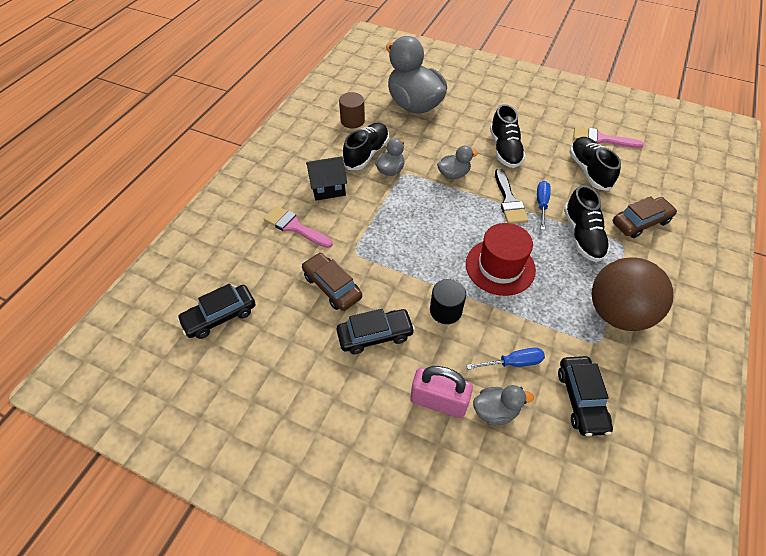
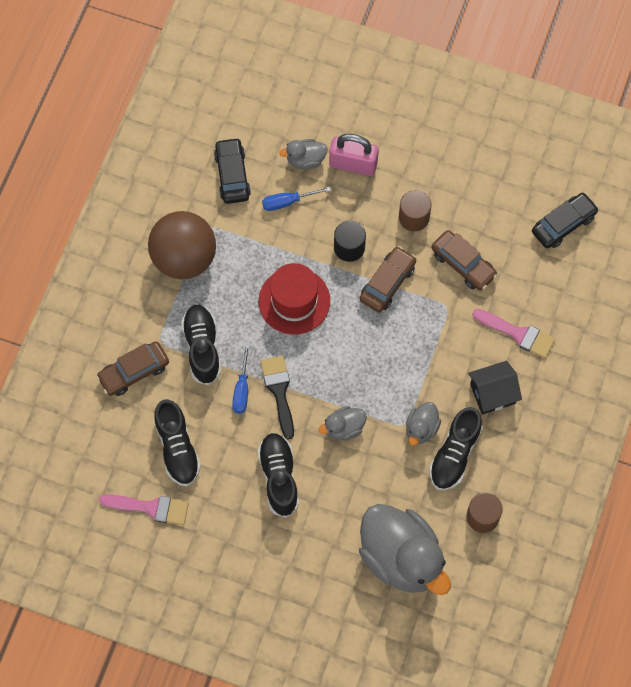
camera: 175 degrees right, 15 degrees up
(375, 335) = (414, 217): black car -> brown cylinder
(409, 275) = (387, 283): none -> brown car

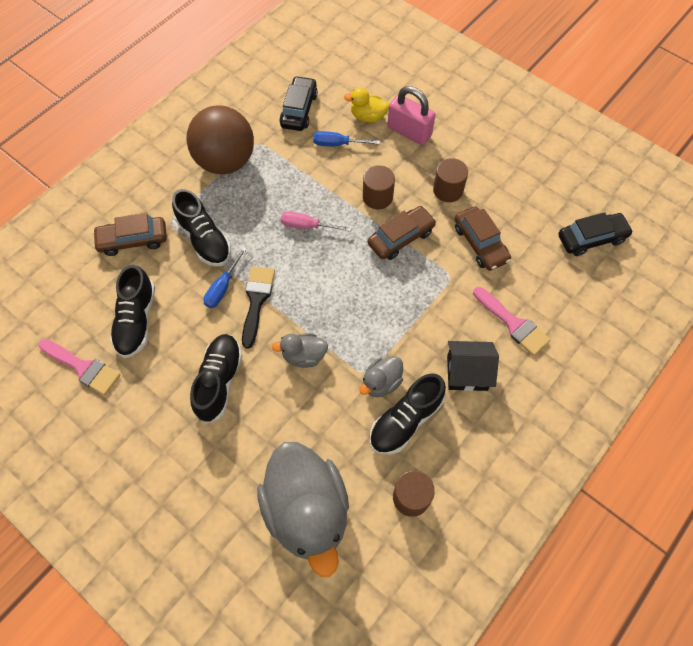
camera: 20 degrees right, 5 degrees down
(202, 348) = (204, 239): black shoe -> black shoe turned 135 degrees clockwise
(294, 301) = (307, 226): red hat -> pink screwdriver
(305, 160) = (368, 116): grey duck -> yellow duck
(349, 247) = (377, 197): black cylinder -> brown cylinder

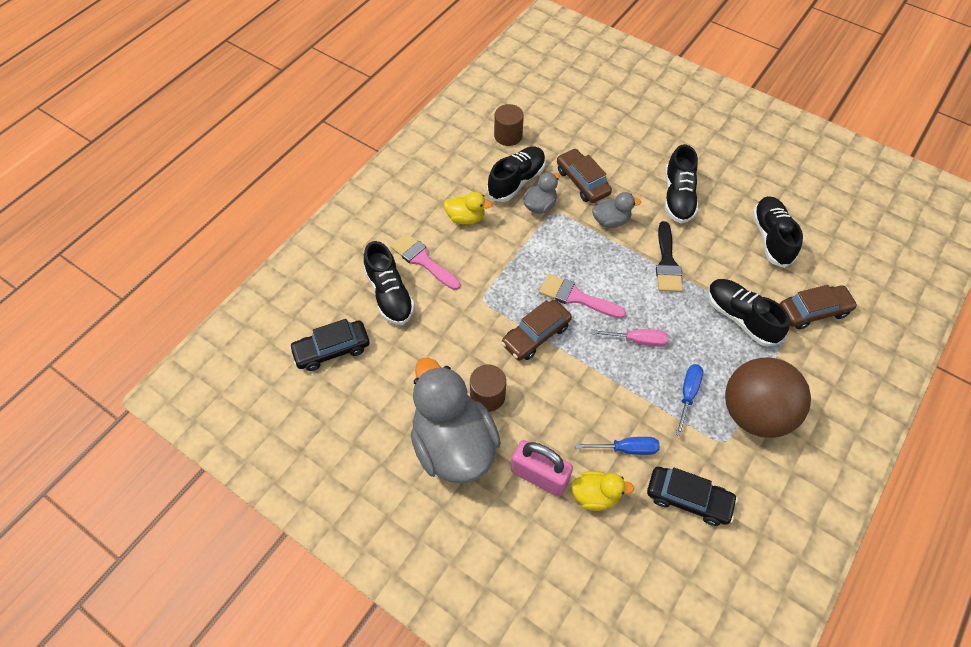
camera: 175 degrees right, 5 degrees down
(83, 368) = (797, 199): pink brush -> pink brush (576, 297)
(223, 287) = (703, 272): blue screwdriver -> blue screwdriver (688, 394)
(299, 110) = (688, 499): black car -> black car turned 75 degrees counterclockwise
(307, 511) = (583, 124): grey duck -> grey duck (453, 444)
(377, 197) = (567, 380): brown cylinder -> none
(467, 373) = (466, 218): black house -> yellow duck
(480, 243) = (452, 335): brown car -> brown car (582, 182)
(543, 288) = (390, 294): none -> black shoe

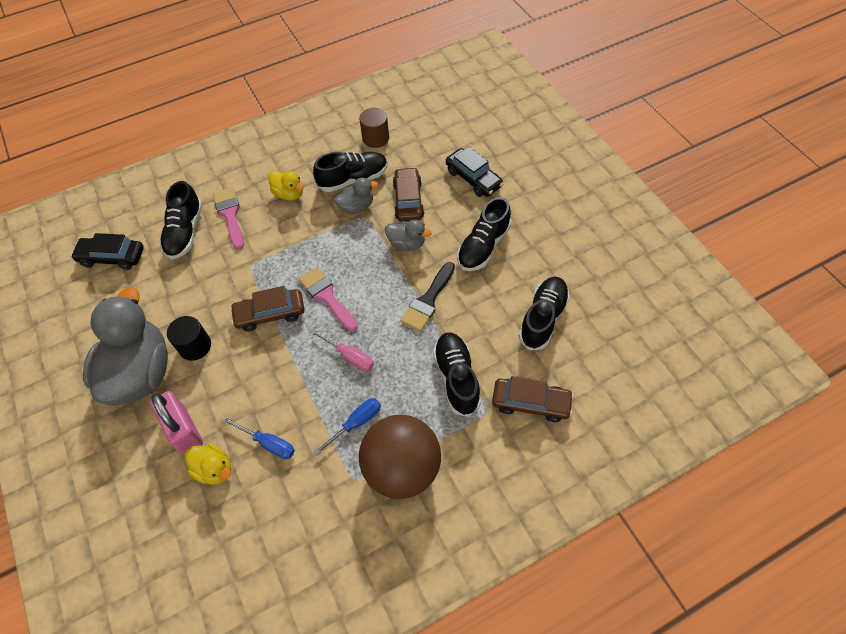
camera: 30 degrees right, 0 degrees up
(487, 396) = (195, 346): brown cylinder -> black cylinder
(688, 499) = (286, 513): black car -> black car (473, 178)

